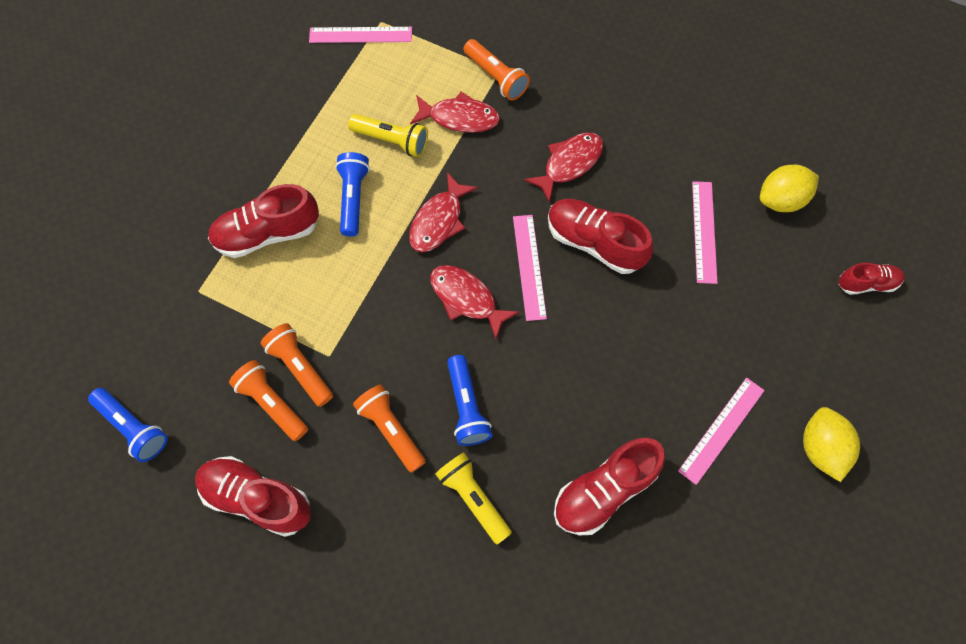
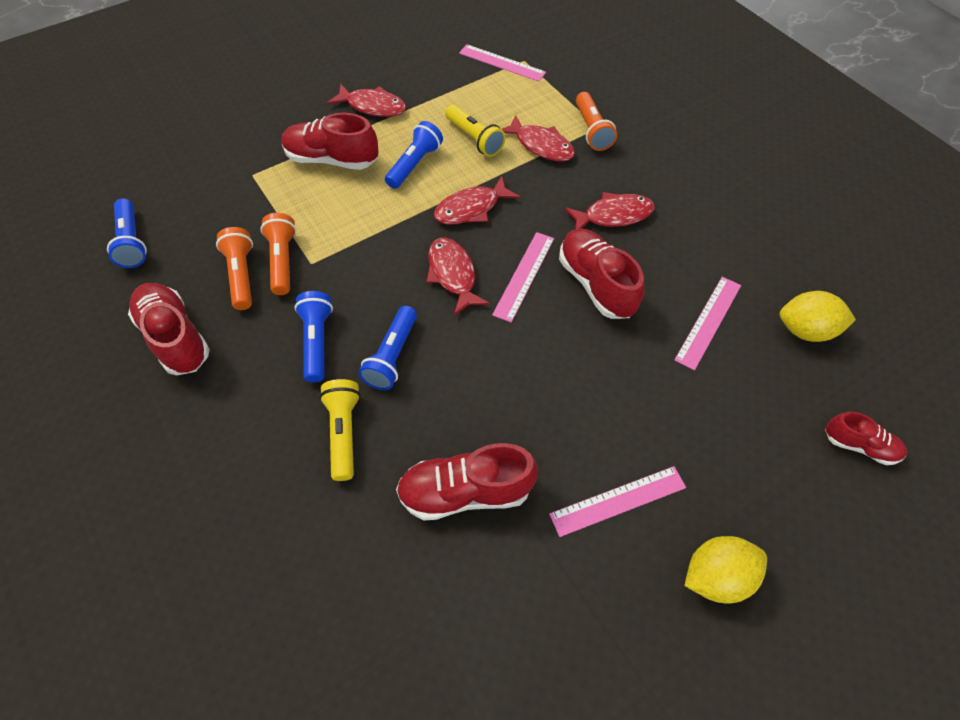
camera: 30 degrees right, 10 degrees down
(264, 150) = (372, 106): none -> red fish
(391, 429) = (317, 341): orange flashlight -> blue flashlight
(821, 448) = (716, 576): yellow lemon -> yellow lemon turned 45 degrees clockwise

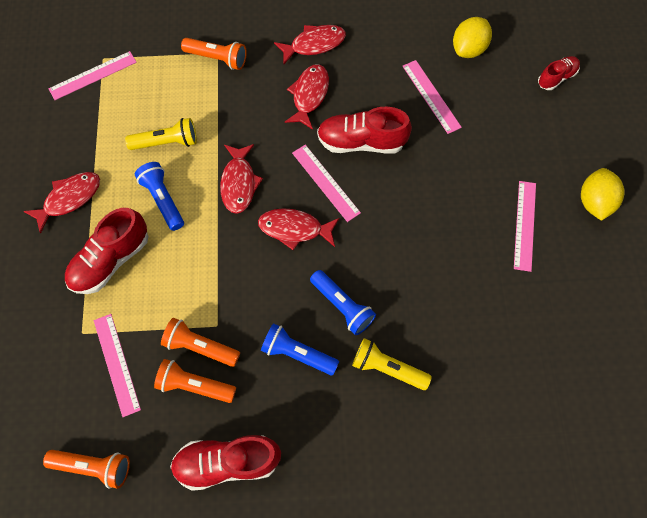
camera: 60 degrees left, 10 degrees up
(132, 242) = (94, 466): blue flashlight -> orange flashlight
(235, 211) = (117, 364): none -> pink ruler
(465, 492) = (473, 310): red shoe -> none
(541, 145) = (208, 101): red fish -> red fish (314, 44)

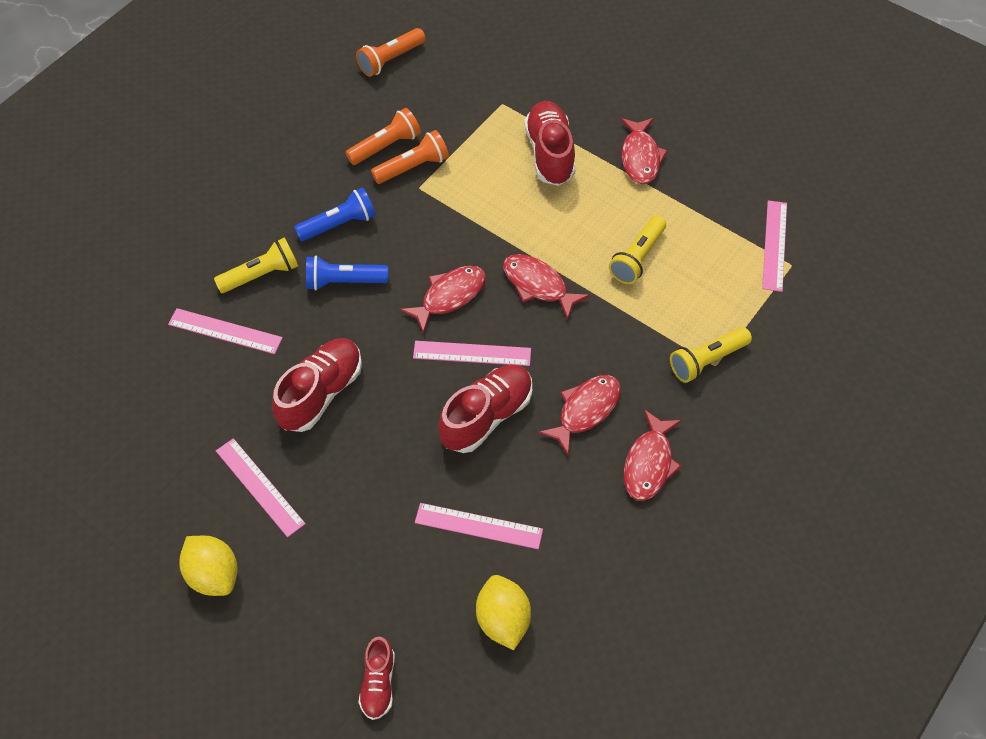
camera: 130 degrees right, 10 degrees down
(117, 364) = (454, 110): pink ruler -> pink ruler (225, 331)
(163, 199) = (575, 220): blue flashlight -> none
(217, 59) = (707, 360): orange flashlight -> yellow flashlight
(227, 462) = (309, 132): red shoe -> red shoe (321, 393)
(309, 95) = (585, 411): red fish -> red fish turned 105 degrees counterclockwise

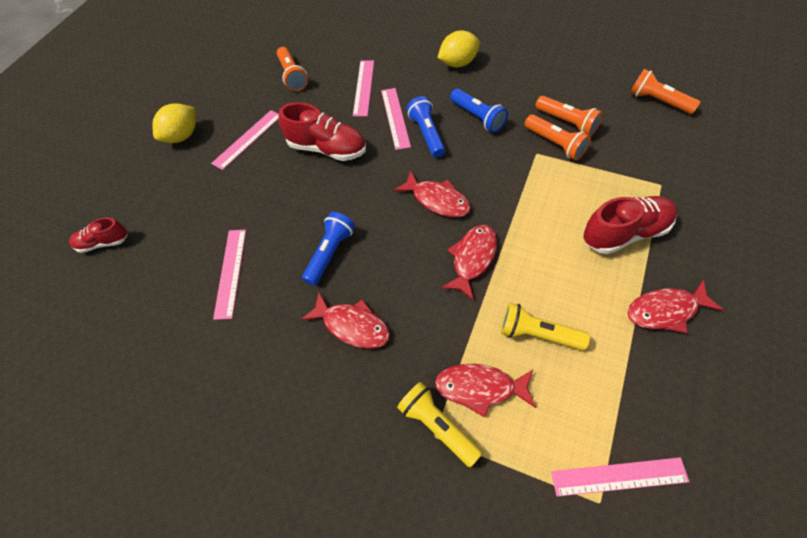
camera: 80 degrees right, 0 degrees up
(155, 414) = (292, 76): none -> orange flashlight
(261, 275) = (415, 91): yellow flashlight -> none
(472, 353) = (387, 229): pink ruler -> pink ruler (395, 118)
(486, 416) = (330, 253): red shoe -> blue flashlight
(503, 620) = (151, 309): yellow lemon -> yellow lemon (458, 63)
(649, 463) = (308, 392): red fish -> red fish (480, 388)

